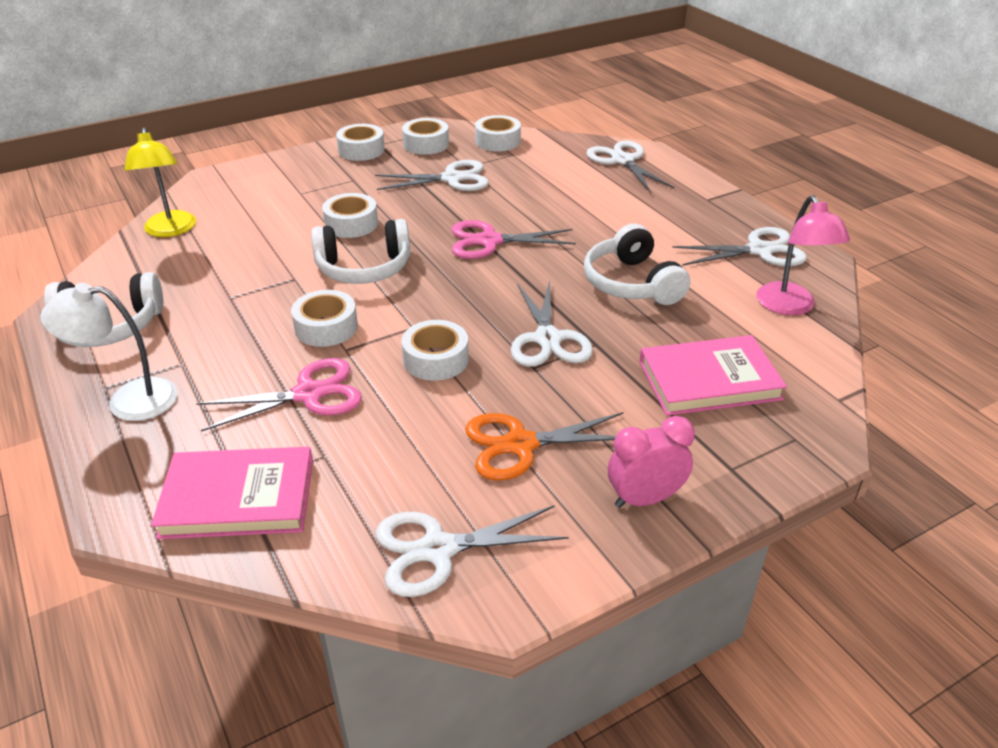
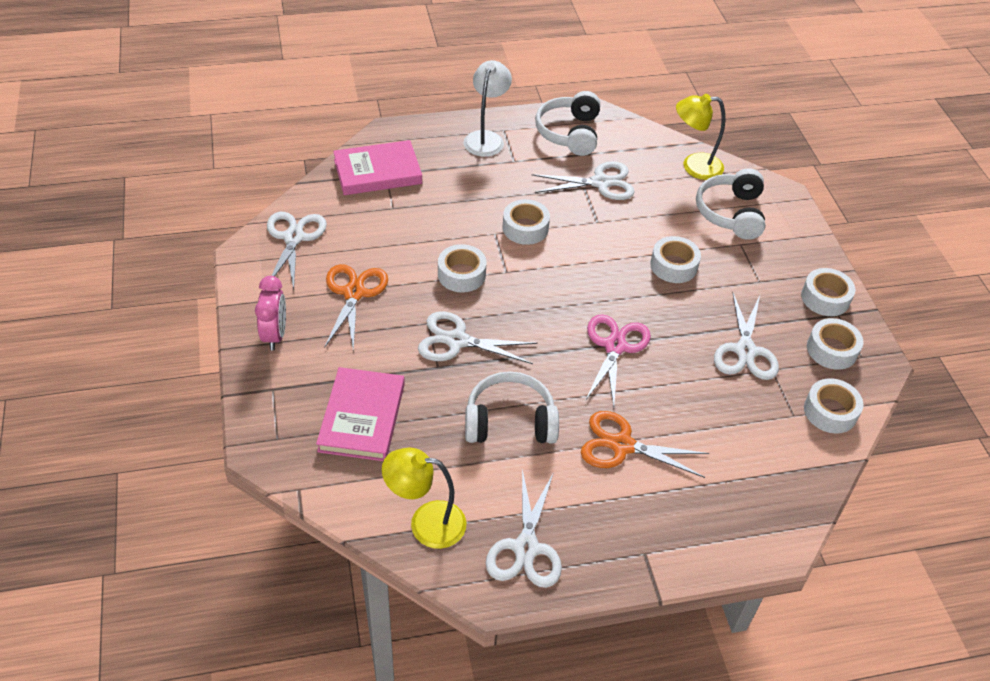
camera: 105 degrees right, 10 degrees up
(238, 498) = (377, 172): pink book -> pink book turned 60 degrees clockwise
(308, 394) = (454, 209): pink scissors -> none
(364, 268) = (598, 260): white headphones -> white headphones (731, 213)
(609, 222) = (622, 445): none -> orange scissors
(623, 161) = (757, 511): white scissors -> white scissors (600, 183)
(790, 307) = (426, 522): pink lamp -> yellow lamp

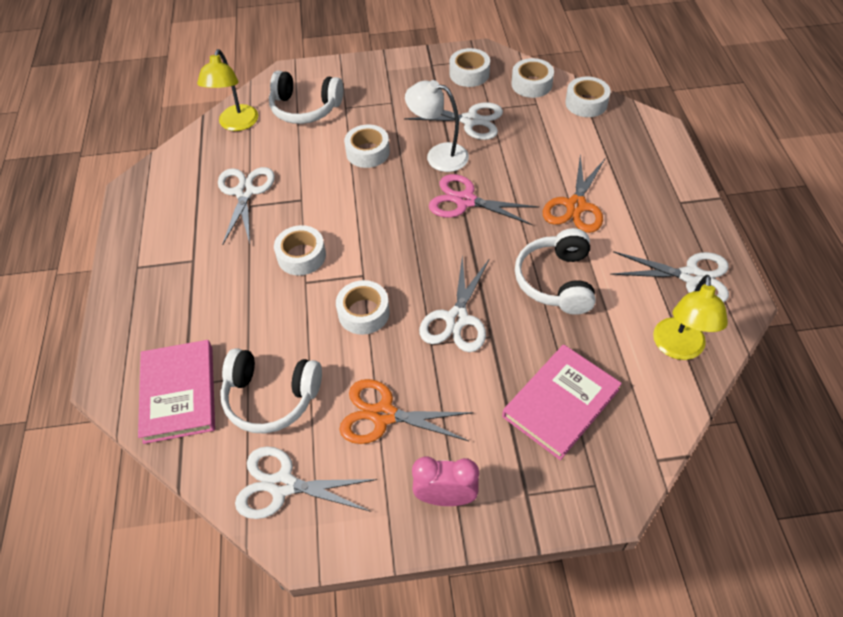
camera: 80 degrees left, 5 degrees up
(362, 417) = (560, 403): pink book -> pink book turned 60 degrees counterclockwise
(486, 138) = (147, 283): white lamp -> white lamp (438, 155)
(569, 133) = (160, 210): white headphones -> white headphones (271, 397)
(825, 298) = (413, 69): white tape -> white tape (586, 103)

